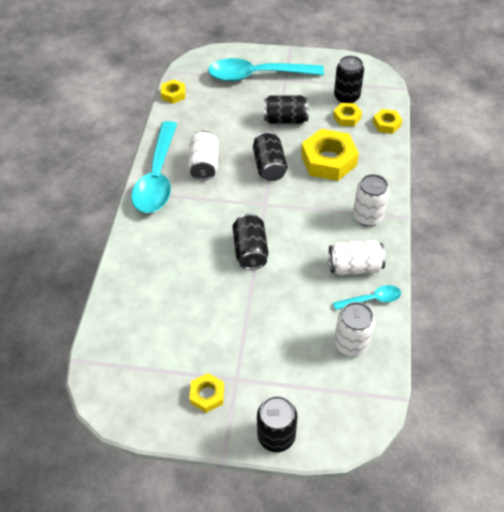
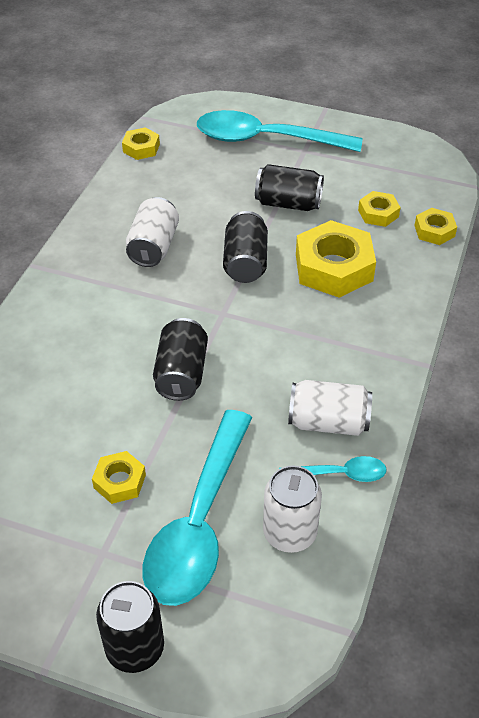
camera: 10 degrees right, 5 degrees down
(157, 177) = (83, 253): turquoise spoon -> turquoise spoon (199, 523)
(207, 395) = (53, 567): yellow nut -> yellow nut (119, 481)
(346, 97) = (386, 186): black can -> none
(367, 216) = (368, 354): white can -> none

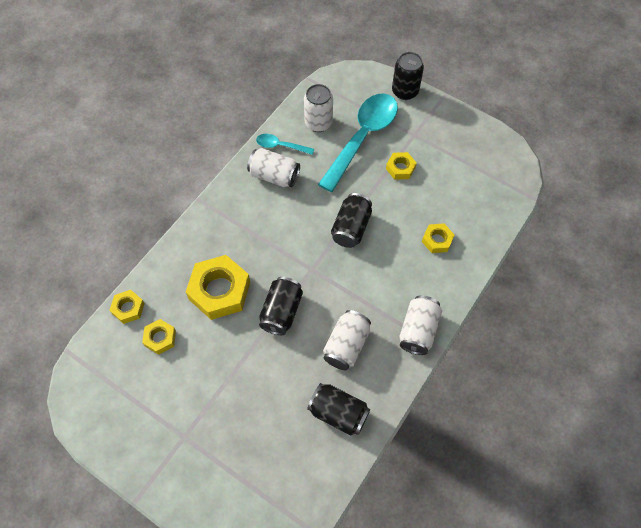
camera: 165 degrees left, 15 degrees up
(65, 277) = (418, 330): none -> white can
(141, 148) = (332, 481): yellow nut -> yellow nut (437, 240)
(266, 140) = (212, 463): turquoise spoon -> none
(288, 203) = (225, 368): black can -> black can (338, 413)

